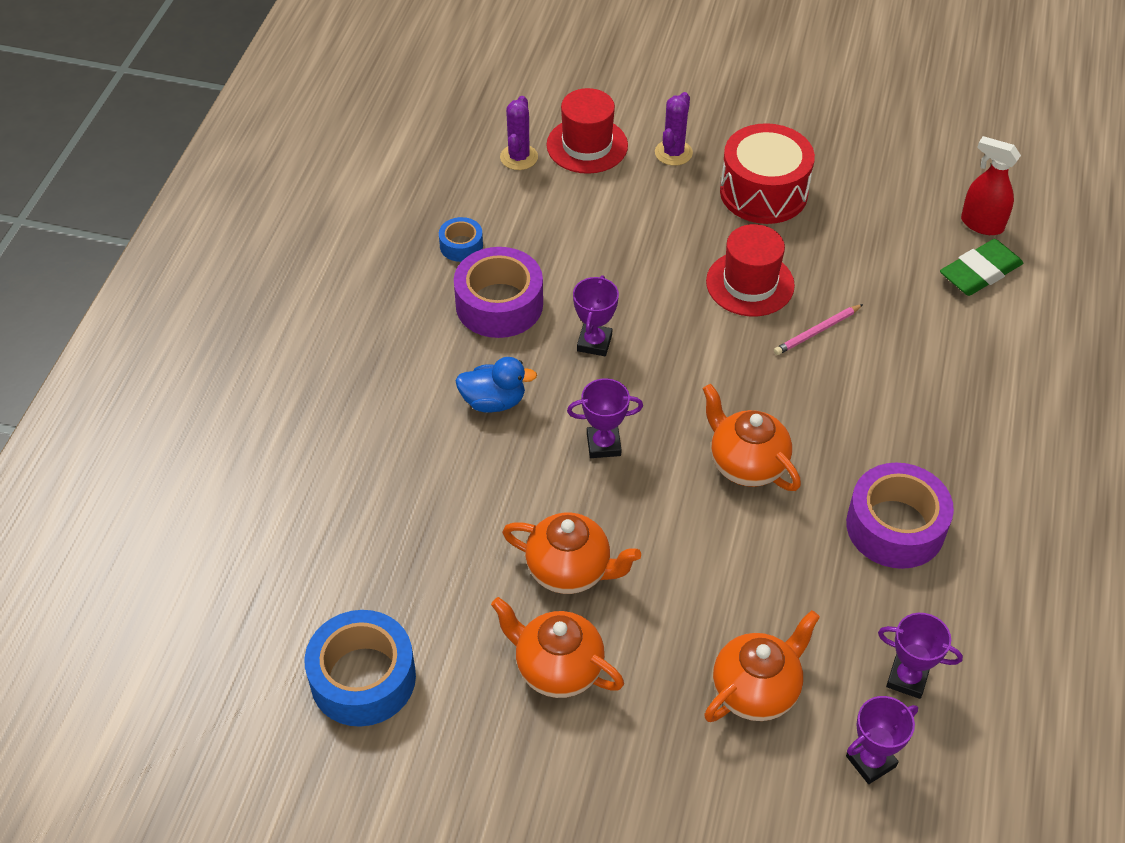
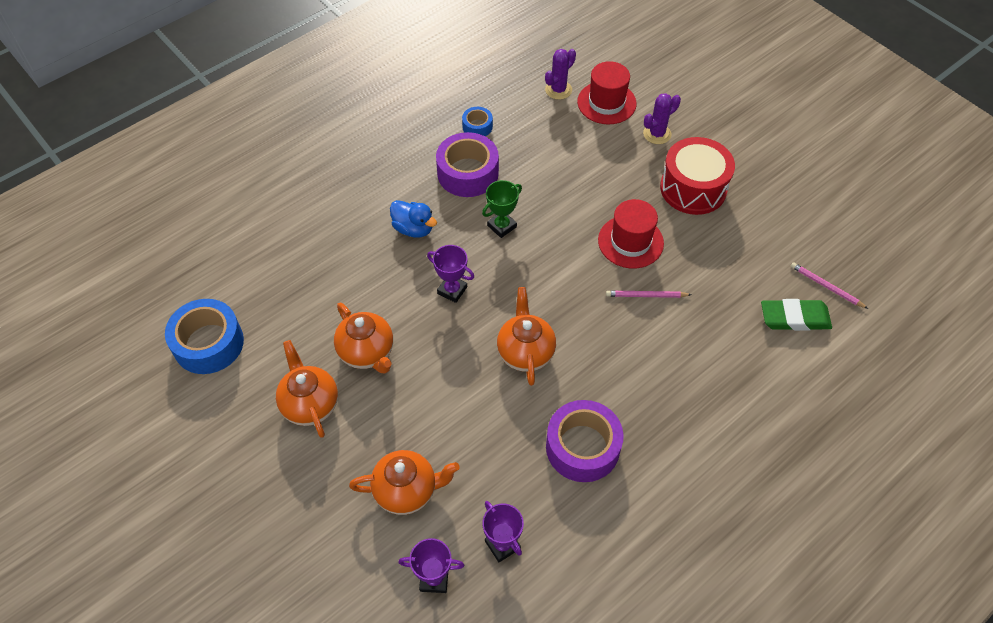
camera: 35 degrees right, 5 degrees up
(594, 343) = (502, 226): purple trophy -> green trophy
(981, 224) = (826, 286): red spray bottle -> pink pencil

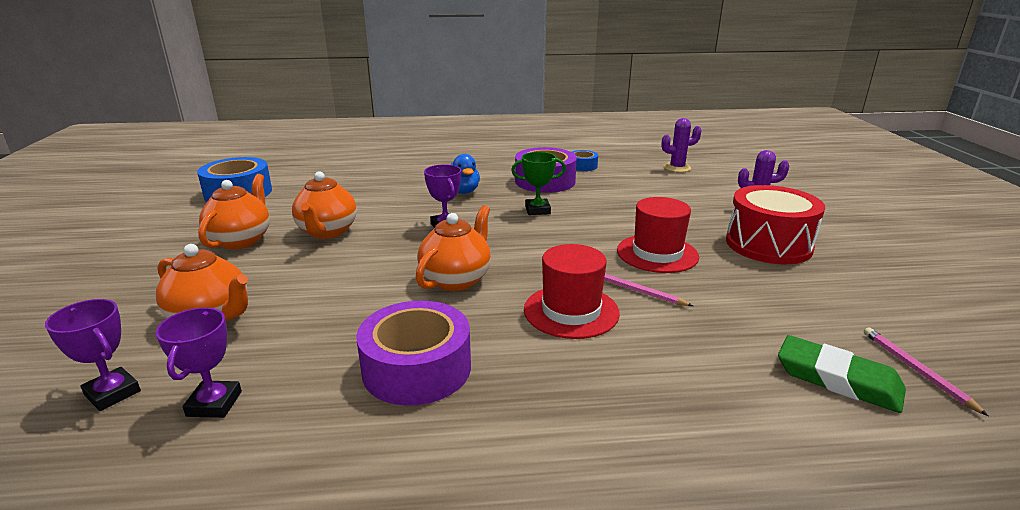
camera: 35 degrees right, 30 degrees down
(606, 103) = (718, 182): red hat -> red hat (571, 311)

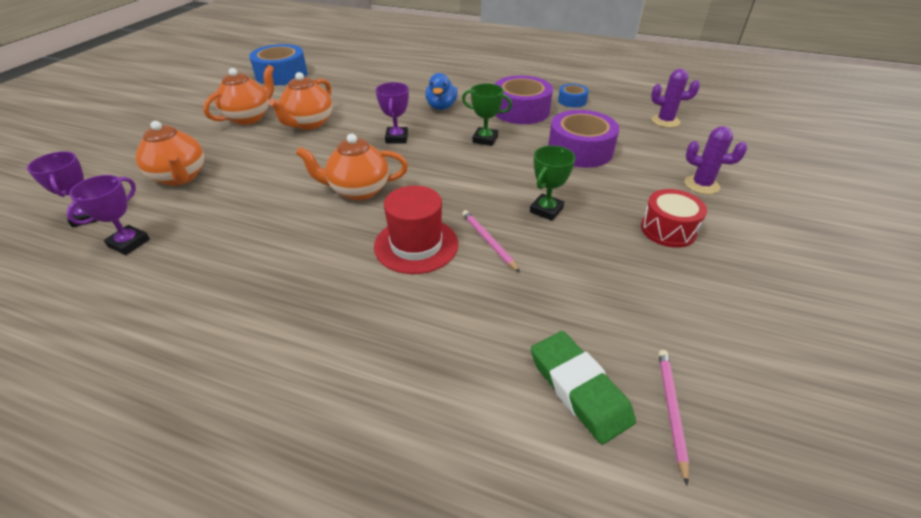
camera: 25 degrees right, 15 degrees up
(417, 368) = (263, 258): purple tape -> purple tape (580, 150)
(456, 280) = (358, 190): orange teapot -> orange teapot turned 150 degrees counterclockwise
(657, 253) = (546, 210): red hat -> green trophy
(768, 245) = (668, 230): red drum -> red drum, size x0.62

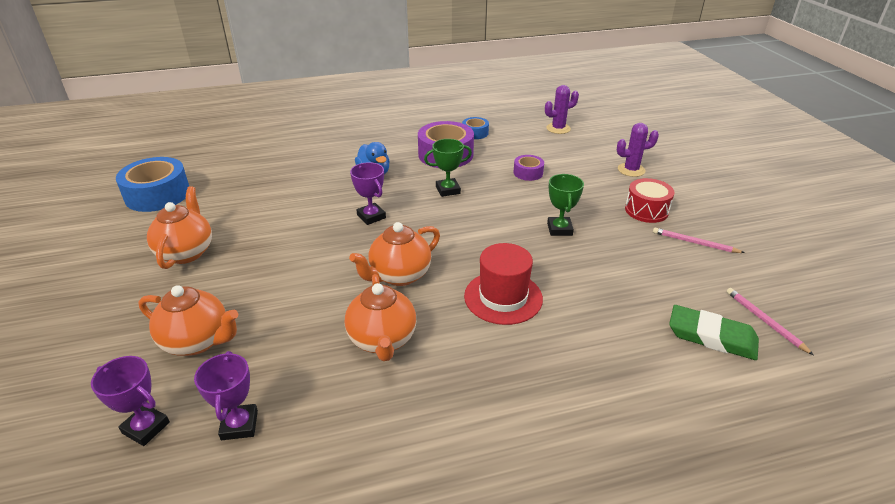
camera: 35 degrees left, 5 degrees down
(309, 123) = (265, 234): orange teapot -> orange teapot (382, 340)
(488, 241) = (549, 270): pink pencil -> pink pencil (694, 243)
(580, 150) = (528, 173): purple tape -> purple tape, size x0.51

